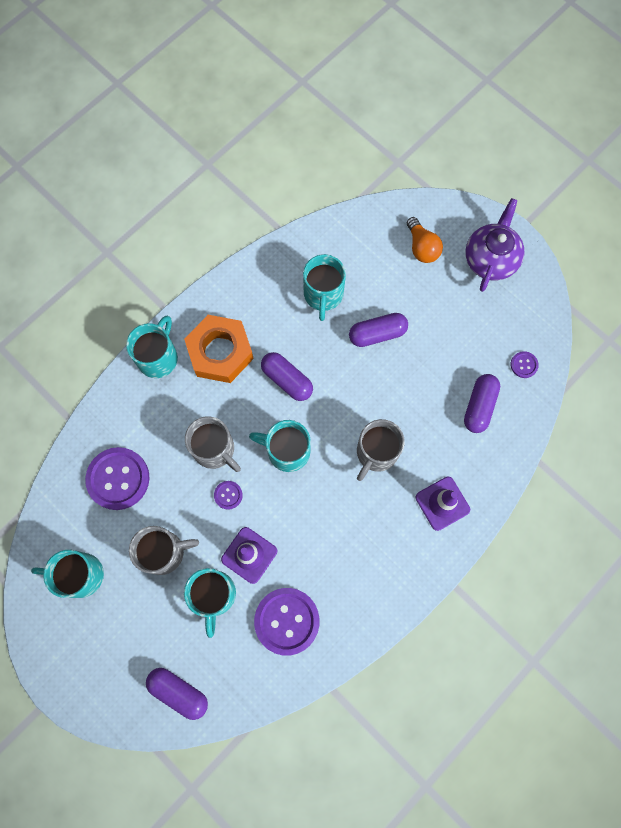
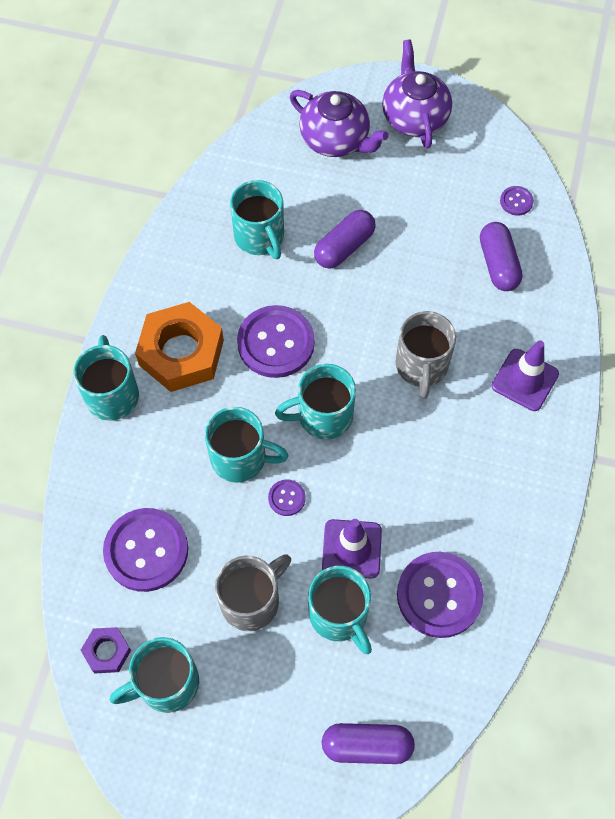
camera: 30 degrees left, 10 degrees down
(56, 532) = (107, 651): none -> purple nut
(215, 449) = (240, 458): grey mug -> turquoise mug
(287, 380) = (276, 343): purple capsule -> purple button
(422, 247) = (335, 140): orange light bulb -> purple teapot

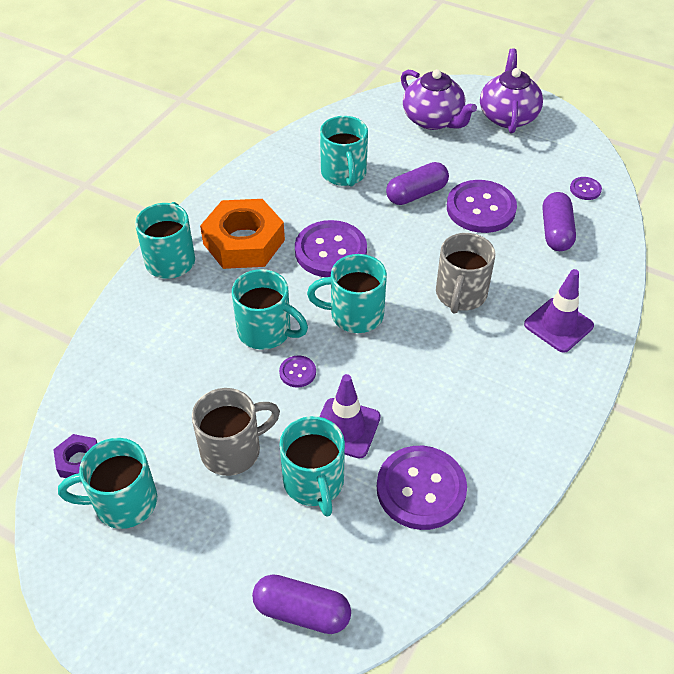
camera: 15 degrees right, 15 degrees down
(146, 550) = (151, 386): purple button -> purple button (481, 208)

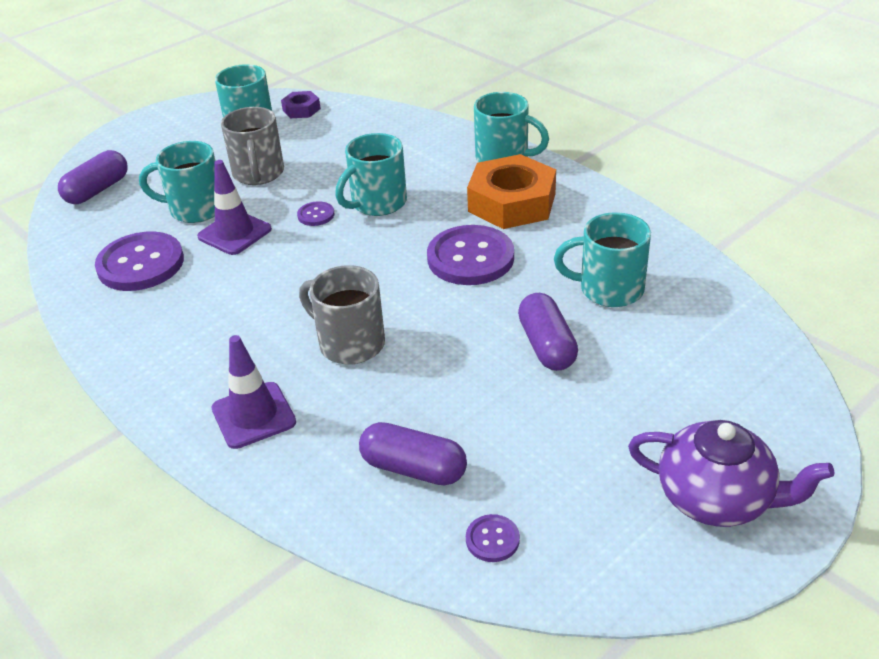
camera: 110 degrees right, 10 degrees down
(354, 314) = (366, 260): turquoise mug -> none
(433, 120) = (718, 401): purple teapot -> none
(481, 208) = (494, 401): purple button -> none

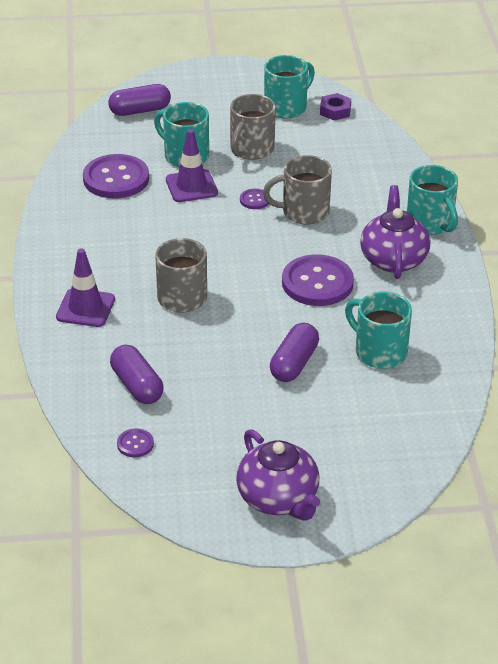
camera: 35 degrees right, 0 degrees up
(377, 203) = (303, 212): turquoise mug -> grey mug
(512, 202) = (393, 259): orange nut -> purple teapot

